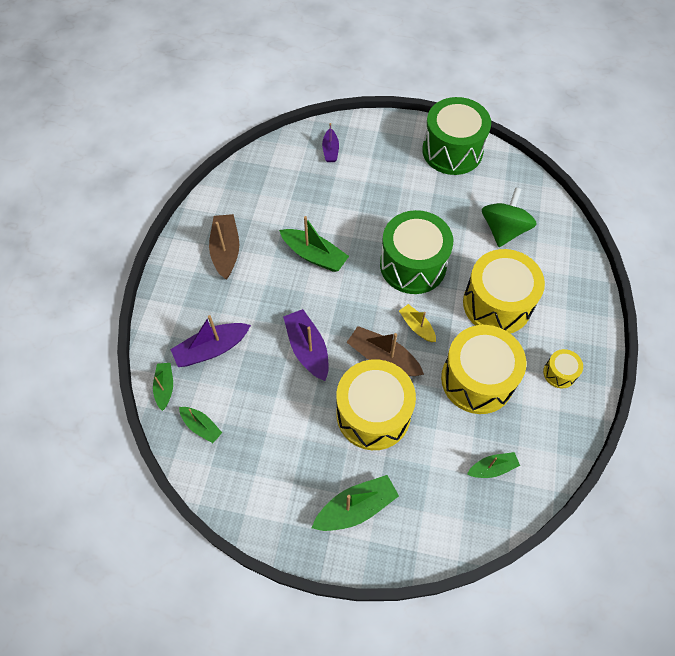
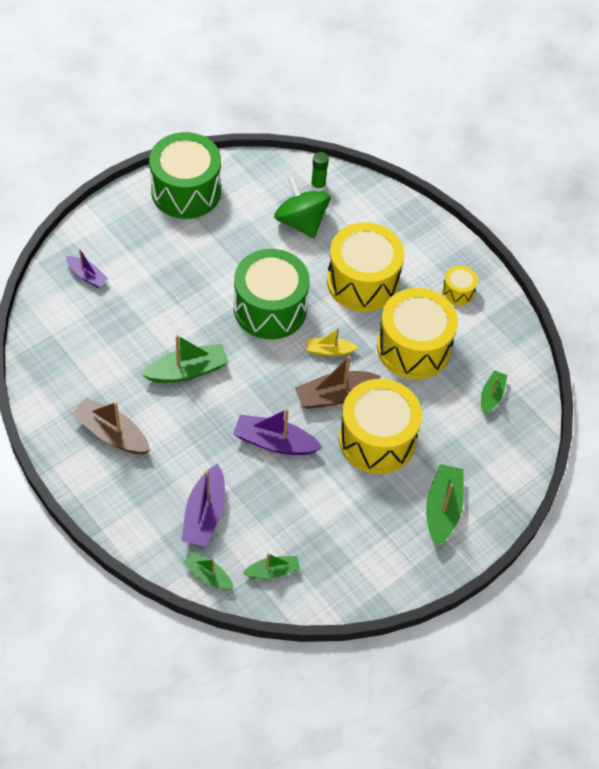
camera: 55 degrees left, 5 degrees down
(545, 217) = (318, 186): none -> green glue stick

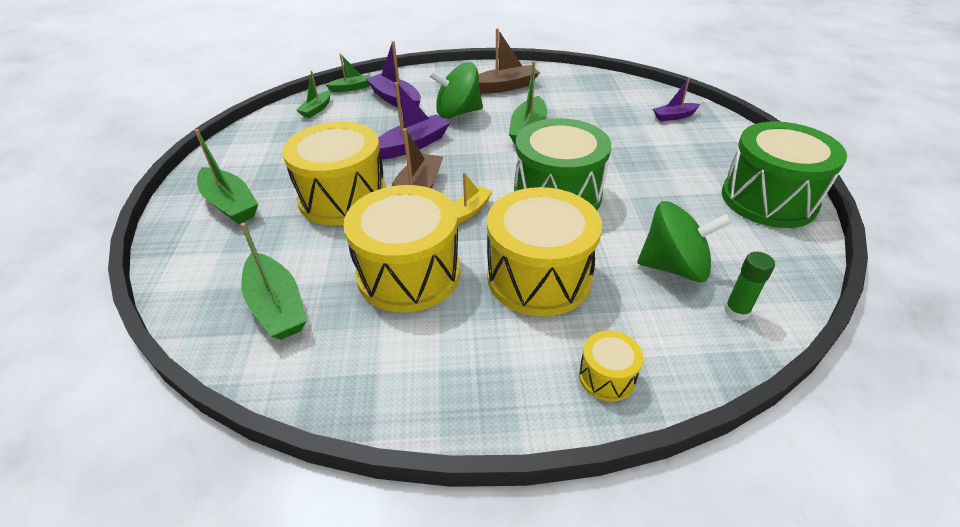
camera: 130 degrees right, 15 degrees down
(193, 442) = (457, 113): none -> green spinning top
(458, 292) = (445, 365): yellow drum -> yellow drum (607, 377)
(491, 396) = (277, 306): green boat -> green boat, size x1.64

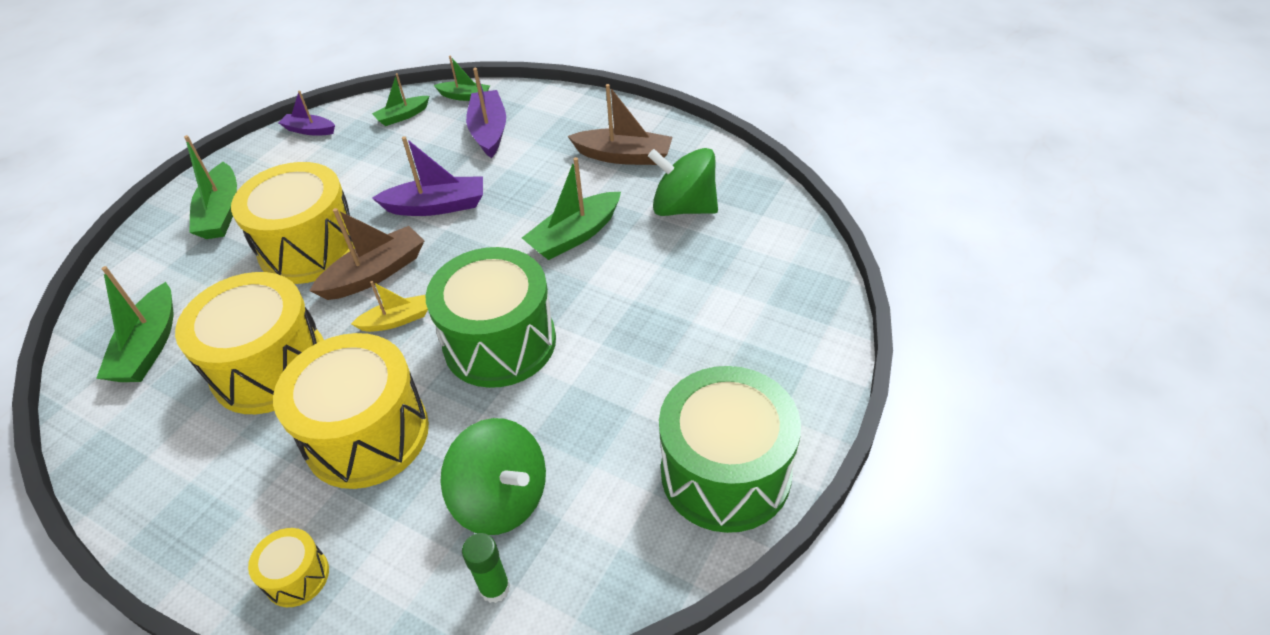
camera: 35 degrees right, 5 degrees up
(457, 113) = (530, 177): green spinning top -> green spinning top (683, 207)
(674, 116) = (775, 290): purple boat -> purple boat (309, 130)

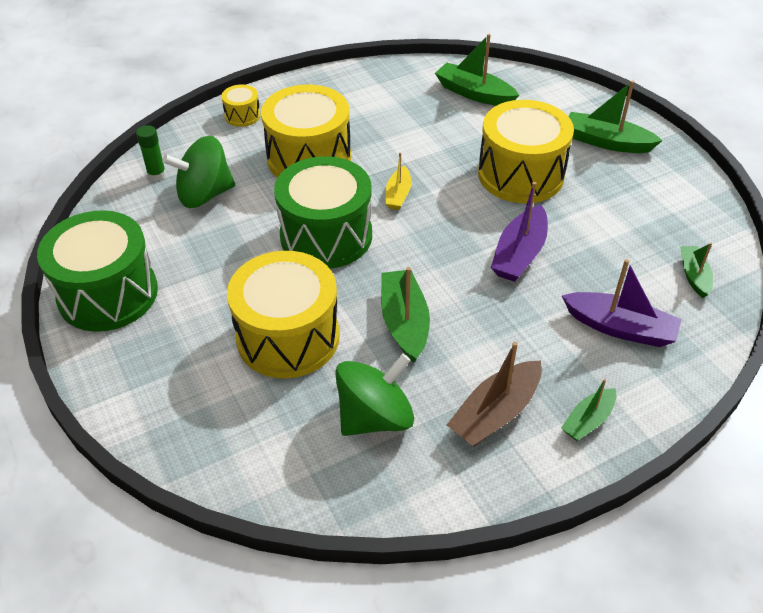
camera: 120 degrees right, 0 degrees up
(270, 367) = (406, 134): yellow drum -> yellow drum (288, 337)
(309, 130) = (707, 210): purple boat -> none
(375, 273) = (460, 198): brown boat -> none
(465, 96) = (706, 333): green boat -> green boat (588, 420)

